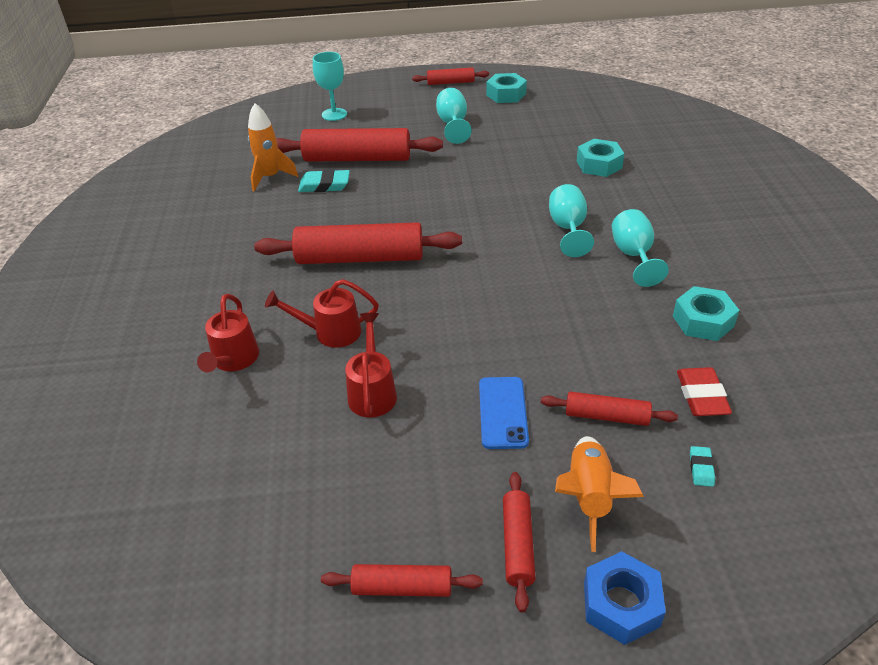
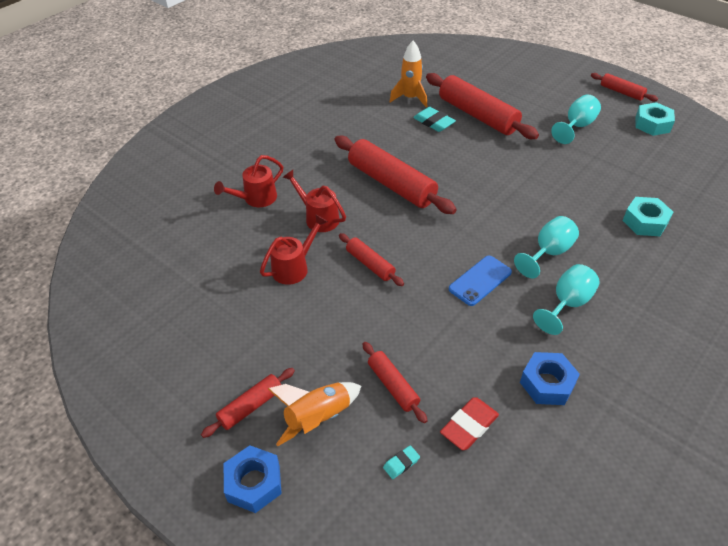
camera: 45 degrees right, 5 degrees up
(334, 114) = (505, 74): turquoise goblet -> none
(402, 587) = (178, 376): red rolling pin -> red rolling pin (370, 264)
(503, 412) = (341, 334): blue phone -> blue phone (480, 280)
(703, 321) = (547, 383): turquoise nut -> blue nut

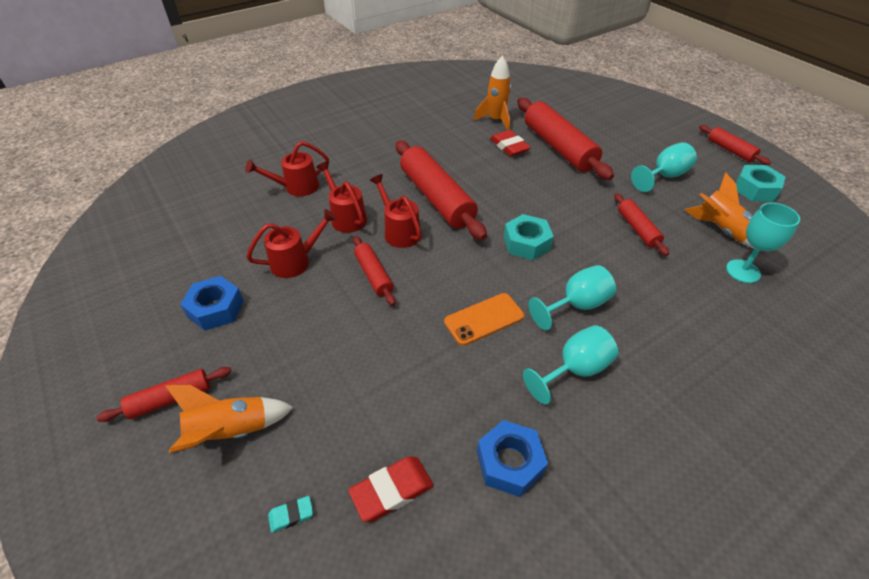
camera: 15 degrees right, 0 degrees up
(254, 483) = (123, 489): blue nut -> blue nut (216, 309)
(373, 221) = (399, 231): none -> red watering can
(393, 385) = (330, 416): red rolling pin -> red rolling pin (637, 229)
(434, 122) = (509, 146): turquoise eraser -> red eraser
(480, 280) = (484, 319): blue phone -> orange phone
(637, 166) = (721, 230): none -> orange rocket
(645, 222) = (708, 295): turquoise nut -> turquoise nut (526, 243)
(664, 197) = (743, 271): none -> turquoise goblet

